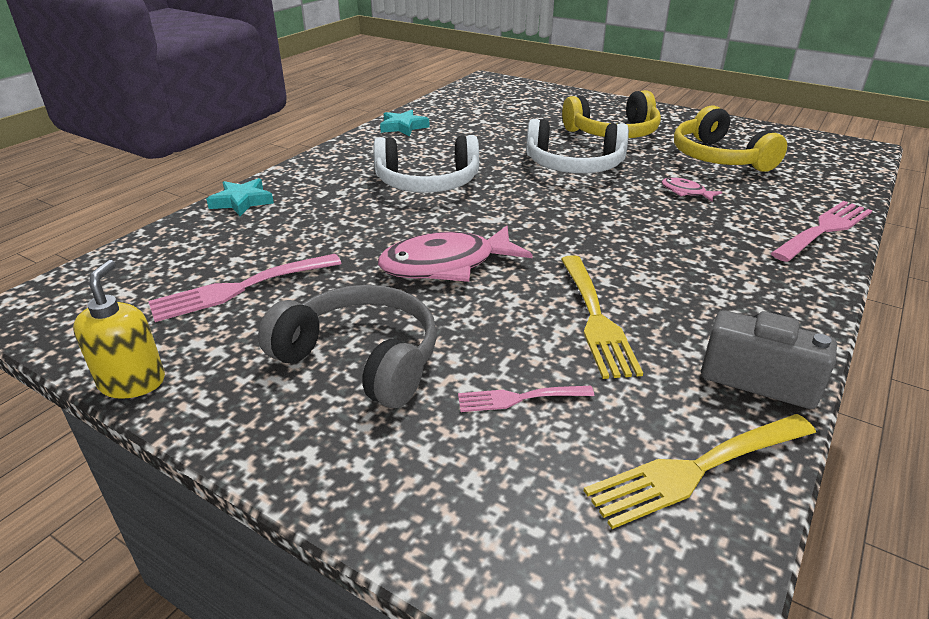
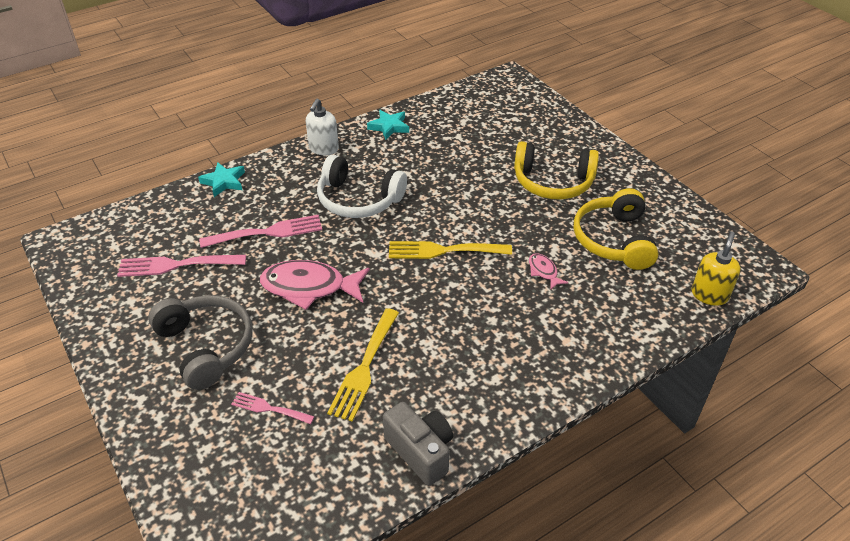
camera: 25 degrees right, 10 degrees up
(132, 382) = (85, 318): yellow soap dispenser -> yellow soap dispenser (709, 295)
(345, 154) = (323, 149): none -> white soap dispenser
(574, 165) = (484, 213): white headphones -> none
(696, 470) = (322, 493): yellow fork -> yellow fork (443, 251)
(824, 229) = (613, 347): pink fork -> pink fork (267, 232)

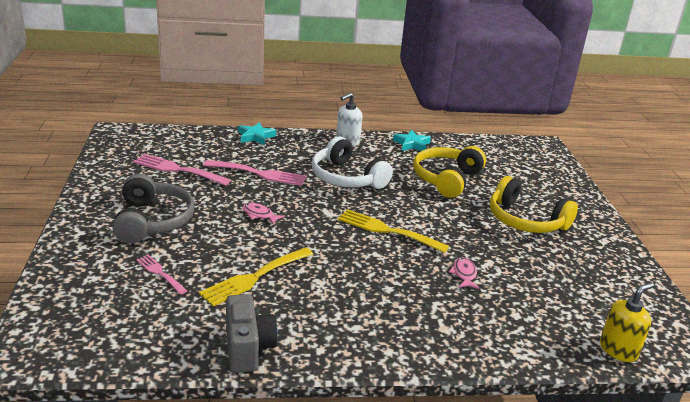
camera: 25 degrees right, 15 degrees down
(309, 287) = (259, 215): pink fish -> pink fish, size x0.47
(614, 240) = (551, 277): yellow headphones -> yellow headphones (446, 179)

